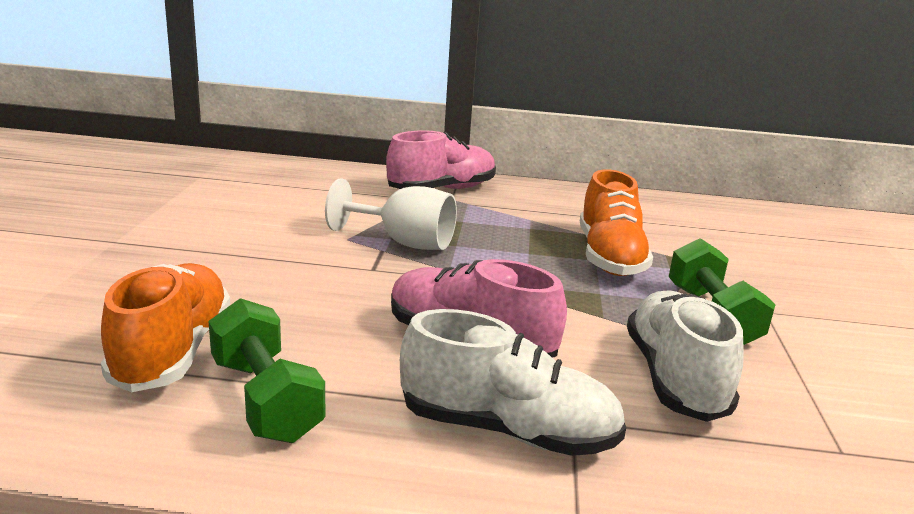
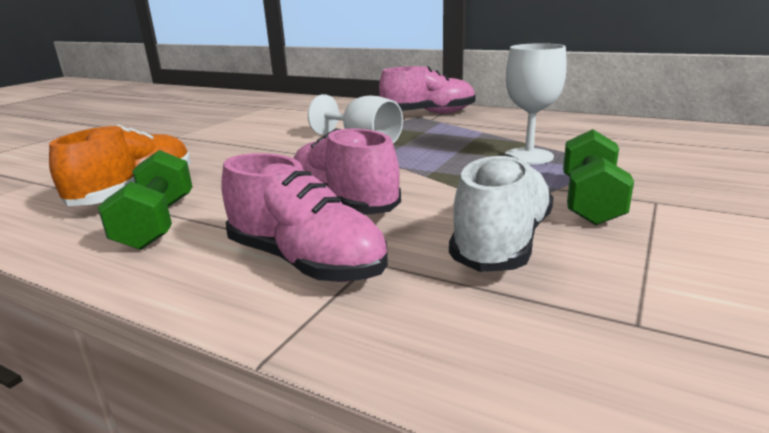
camera: 25 degrees right, 0 degrees up
(507, 430) = (305, 262): white shoe -> pink shoe
(609, 257) = (528, 156): orange shoe -> white goblet

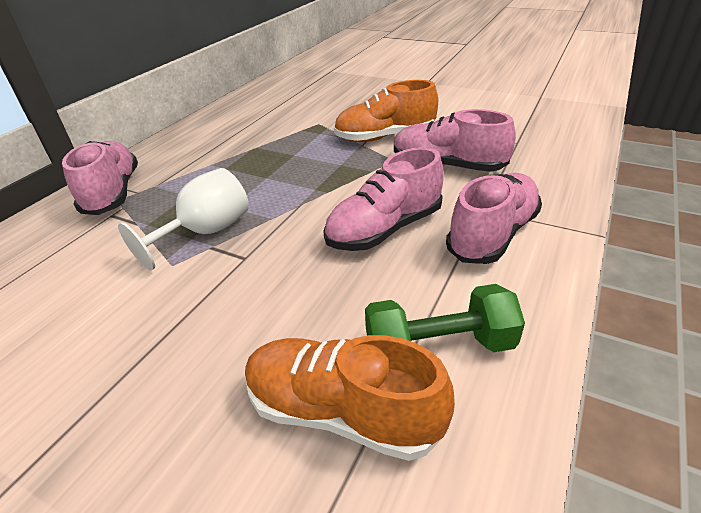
camera: 90 degrees left, 15 degrees up
(502, 242) = (447, 166): white shoe -> pink shoe
(528, 156) = (293, 149): white goblet -> none
(590, 201) = (385, 137): green dumbbell -> orange shoe

